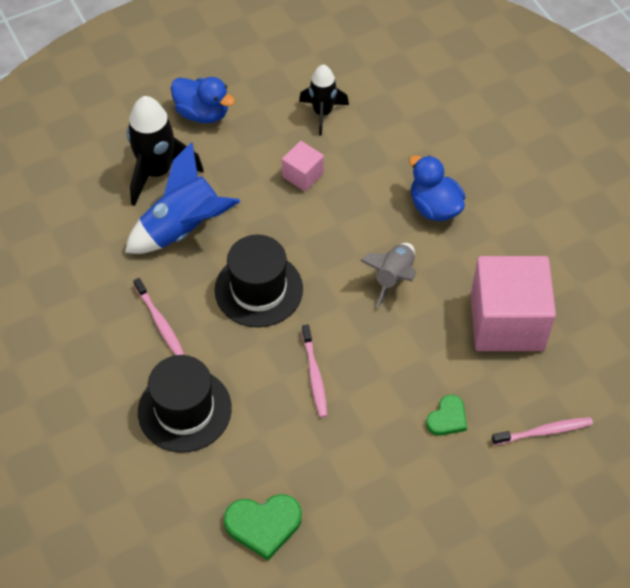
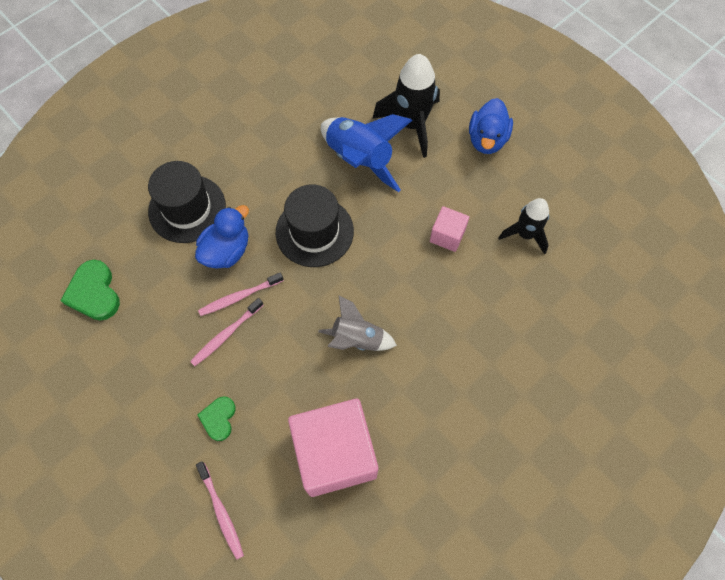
camera: 75 degrees right, 10 degrees up
(160, 322) = (264, 168): pink toothbrush -> pink toothbrush (226, 335)
(434, 207) = (449, 358): blue duck -> blue duck (227, 251)
(447, 418) = (219, 418): green heart -> green heart turned 75 degrees clockwise

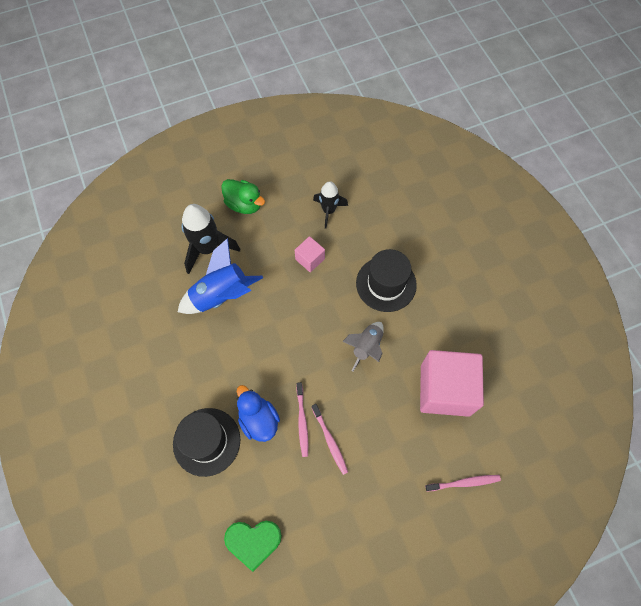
camera: 70 degrees left, 0 degrees up
(219, 418) = (394, 465): green heart -> none
(314, 232) = (269, 348): black hat -> black hat (386, 284)
(487, 139) = (244, 204): blue duck -> green duck

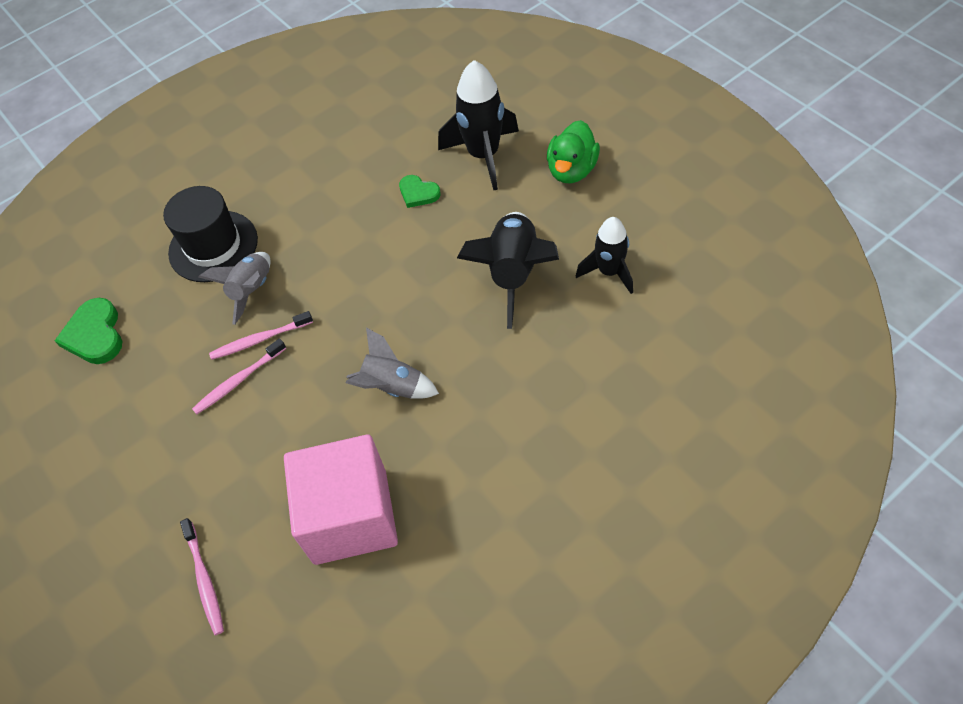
camera: 80 degrees right, 10 degrees down
(221, 295) = (418, 193): blue rocket -> green heart
(258, 420) = (252, 290): blue duck -> grey rocket
(310, 259) = (513, 273): pink cube -> black rocket
(386, 284) = (509, 384): black hat -> none

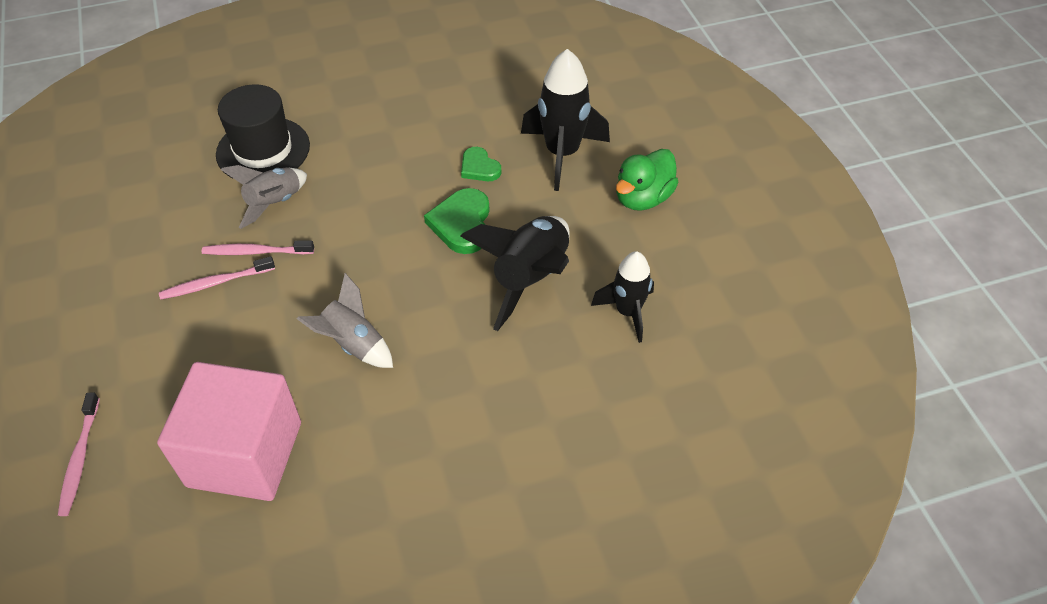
camera: 15 degrees right, 5 degrees down
(95, 335) = (115, 192): green heart -> green heart (462, 224)

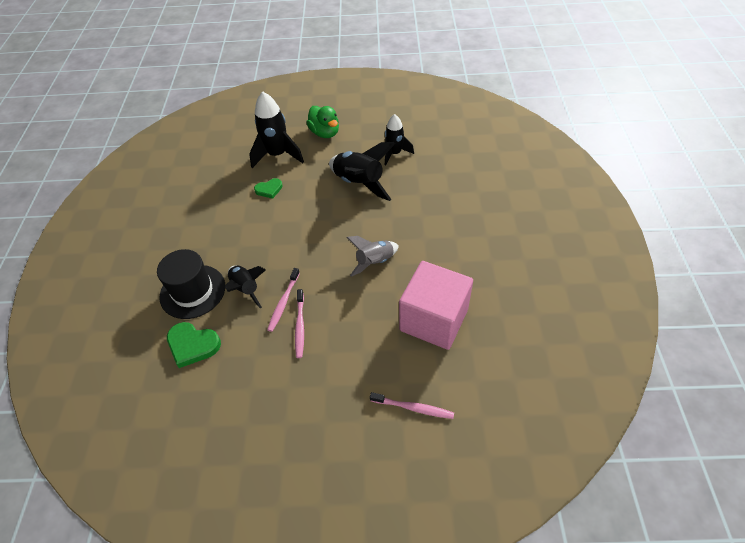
camera: 70 degrees left, 0 degrees up
(275, 203) = (246, 289): grey rocket -> black rocket
(462, 224) = (308, 204): green heart -> green heart (193, 345)

